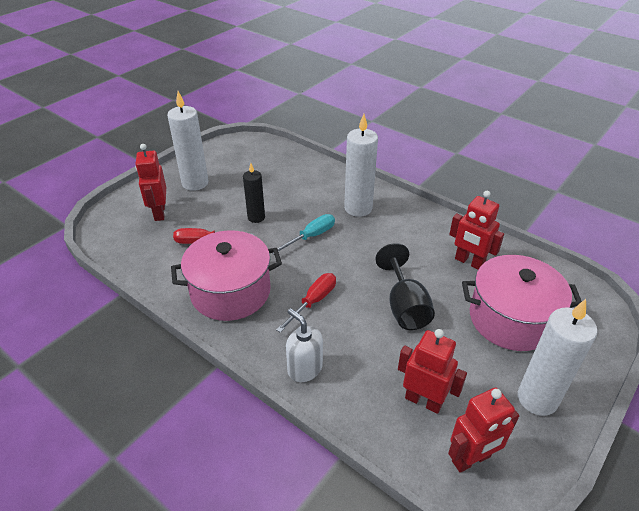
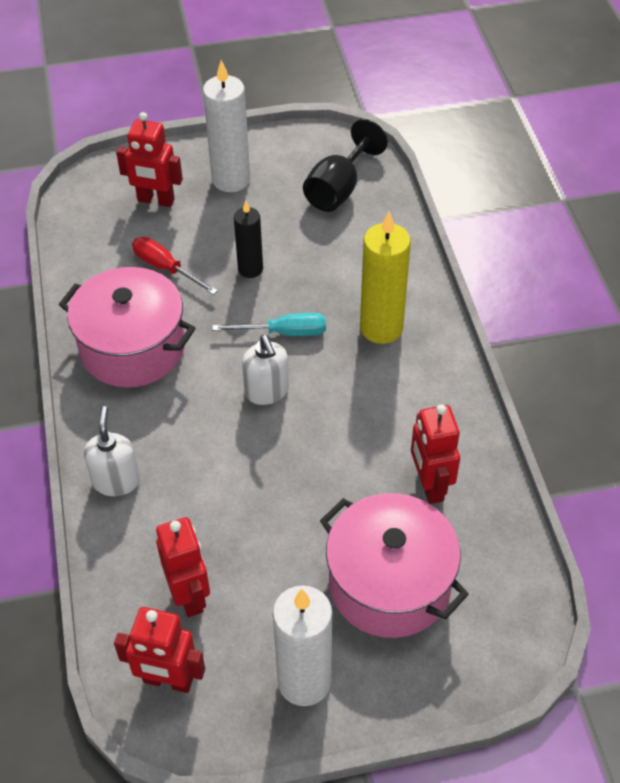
camera: 40 degrees right, 10 degrees up
(159, 213) = (156, 200): red robot -> red robot turned 105 degrees counterclockwise
(313, 301) = (201, 415): red screwdriver -> none
(336, 269) = (267, 391): none -> white soap dispenser
(358, 208) = (381, 328): white candle -> yellow candle
(404, 306) = (289, 486): black goblet -> black goblet (338, 189)

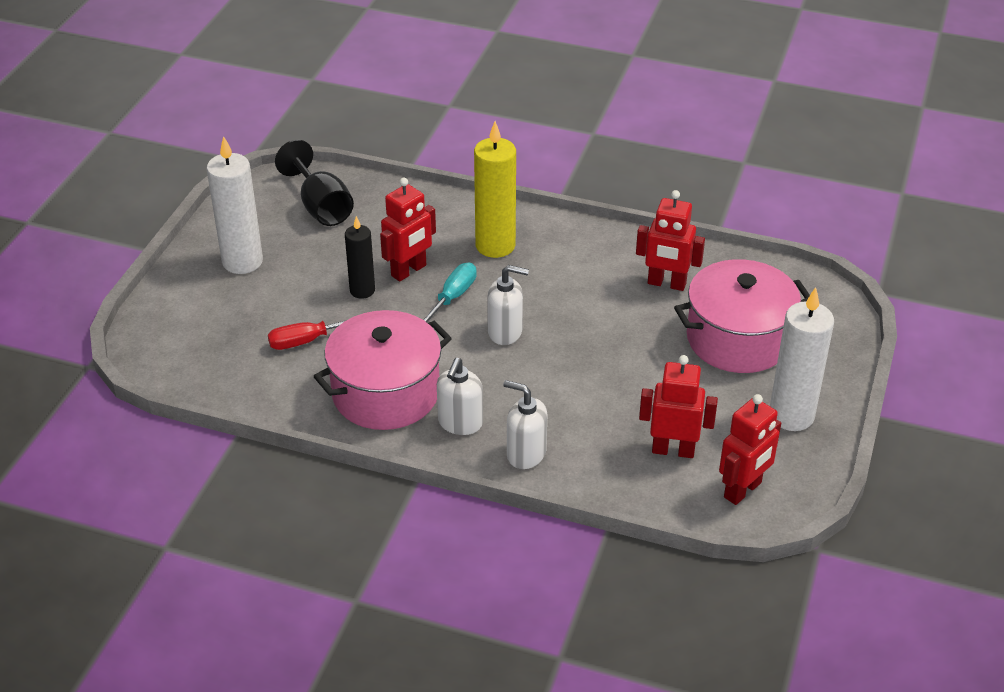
camera: 60 degrees left, 10 degrees down
(127, 415) = (460, 423): none -> white soap dispenser
(156, 200) = (219, 316): red robot -> red robot (409, 271)

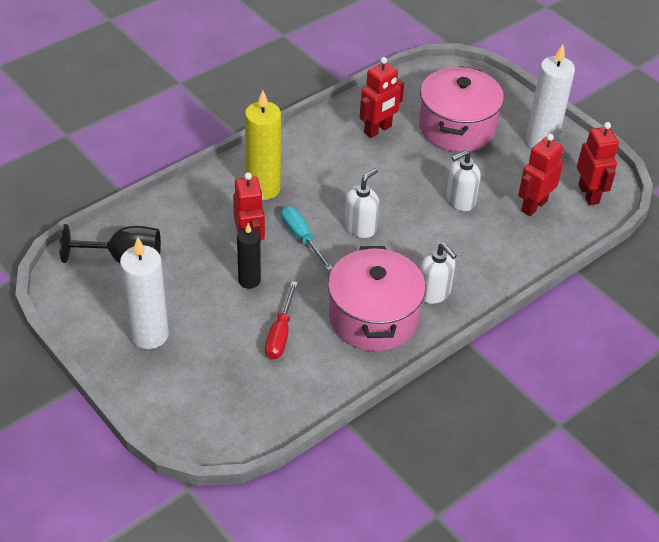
camera: 60 degrees left, 5 degrees up
(526, 454) = (488, 274): white soap dispenser -> white soap dispenser (460, 201)

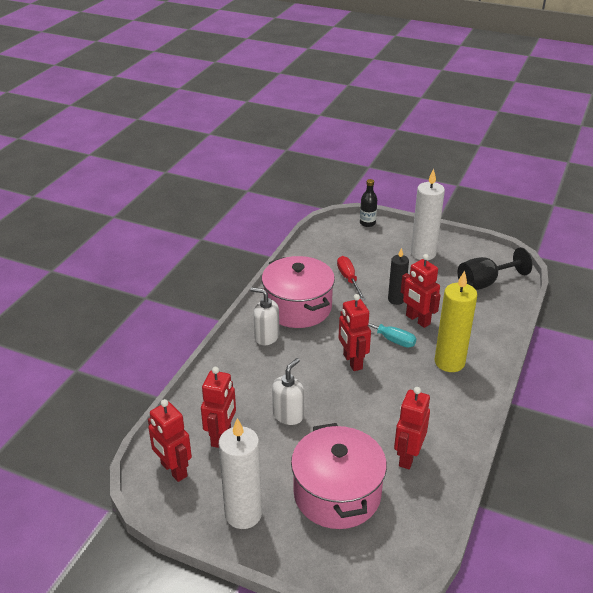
camera: 155 degrees right, 10 degrees down
(170, 426) = (367, 223): none -> black bottle
(360, 227) = (352, 362): white soap dispenser -> red robot

